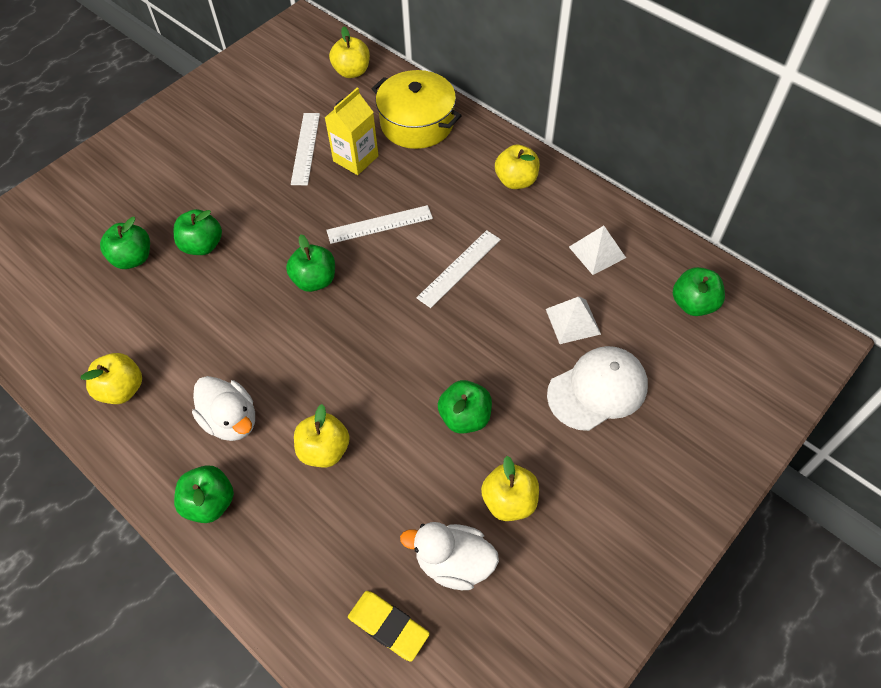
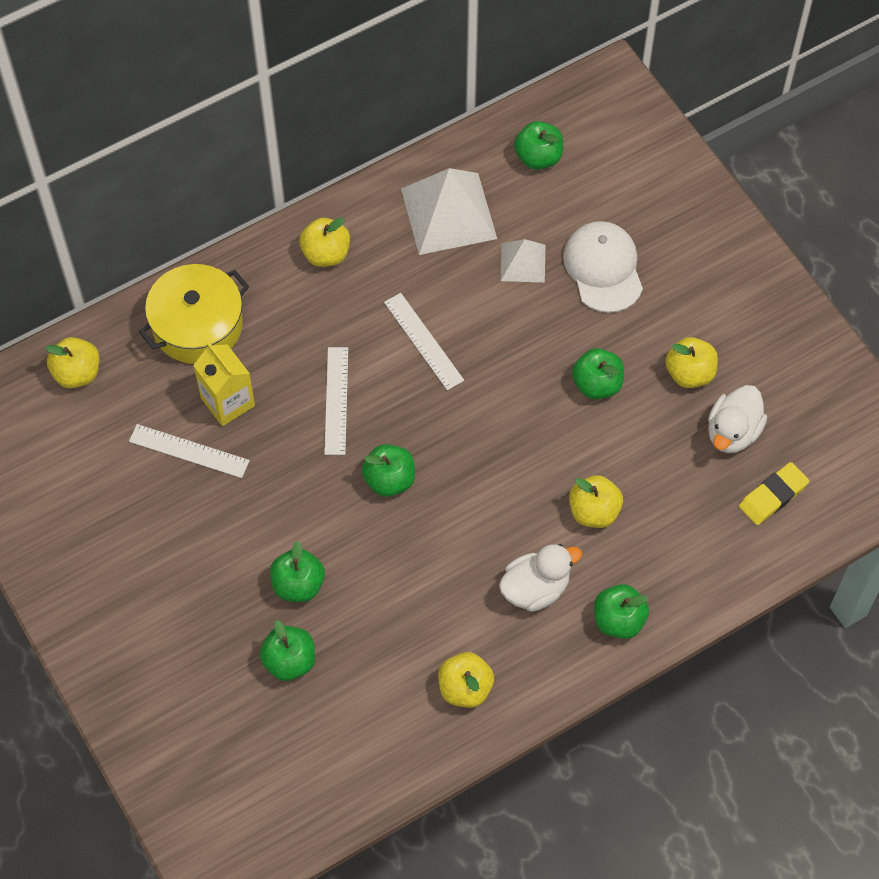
camera: 75 degrees left, 5 degrees up
(597, 252) = (448, 213): white pyramid -> white pyramid, size x1.84

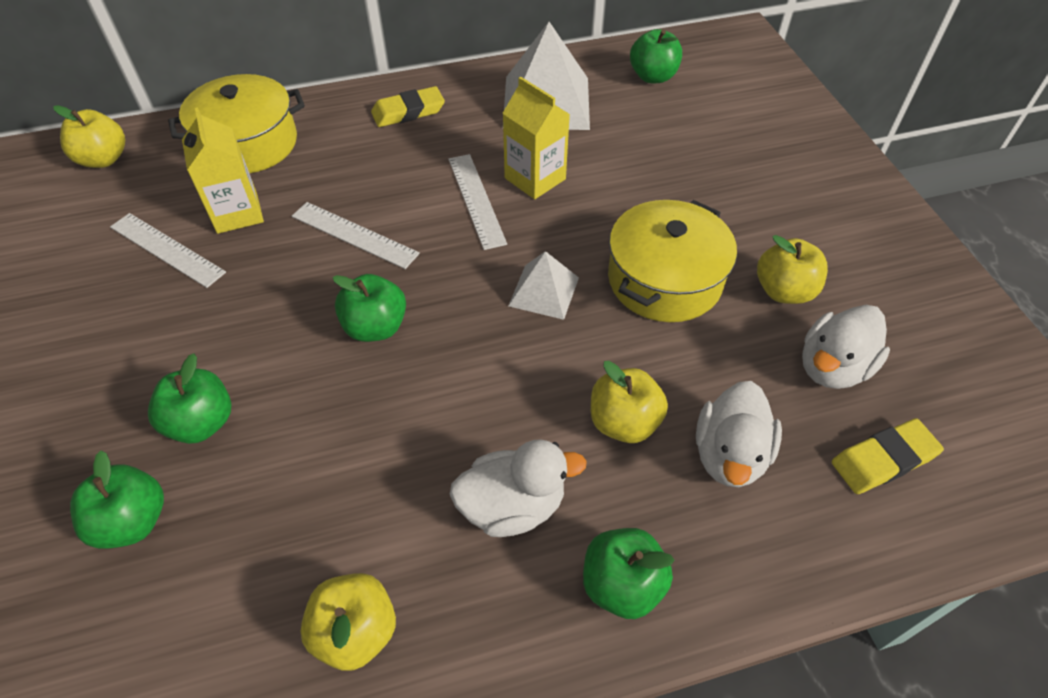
camera: 15 degrees right, 10 degrees down
(326, 254) = (408, 111): yellow apple -> yellow eraser
(336, 400) = (354, 235): white ruler -> white ruler turned 75 degrees counterclockwise
(465, 306) = (535, 178): none -> yellow carton
(523, 262) = (610, 153): white pyramid -> white pyramid (544, 291)
(597, 384) = (664, 279): green apple -> yellow pot
(603, 268) = (699, 173): white cap -> none
(670, 517) = (729, 455): none -> white duck

